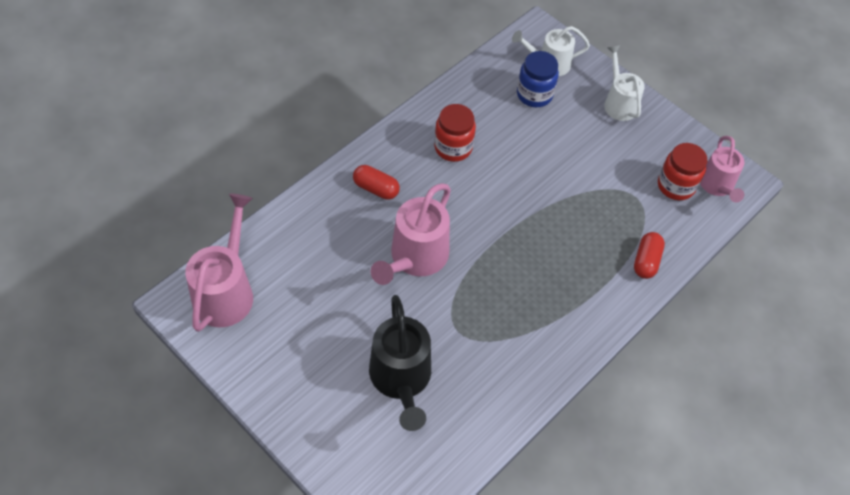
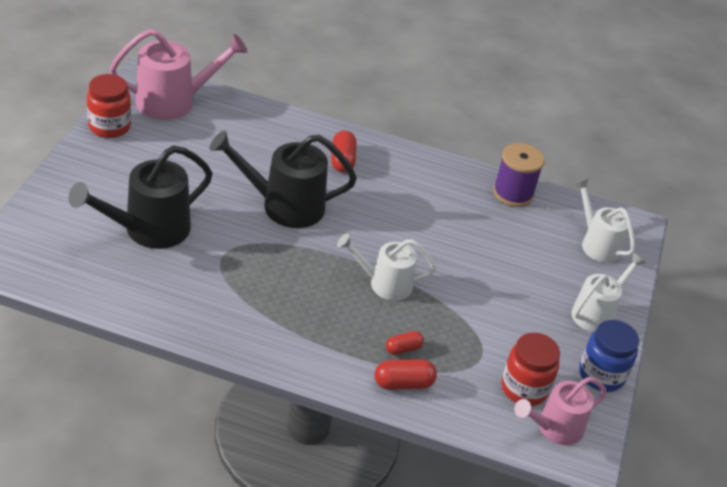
camera: 60 degrees right, 15 degrees down
(415, 258) = (283, 205): pink watering can -> black watering can
(453, 147) = (430, 199): red jar -> red jar (109, 126)
(470, 87) = (513, 193): none -> purple spool
(534, 94) = (546, 242): blue jar -> blue jar (601, 375)
(537, 225) = (384, 283): none -> white watering can
(611, 245) = (403, 349): none -> red capsule

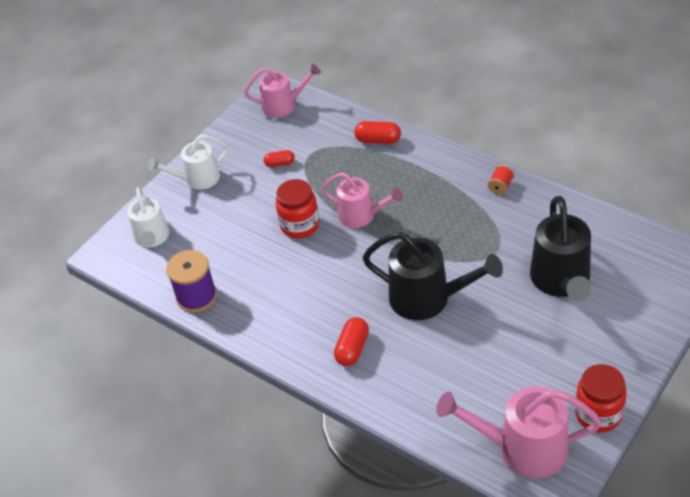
camera: 150 degrees left, 5 degrees up
(148, 230) = (561, 281): black watering can -> black watering can turned 105 degrees clockwise
(230, 331) = (500, 186): none -> red spool
(384, 283) = (362, 215): white watering can -> pink watering can
(403, 349) = (368, 164): red capsule -> red capsule (280, 163)
(524, 388) = (290, 130): red jar -> red jar (300, 225)
(601, 375) = (226, 135): blue jar -> none

